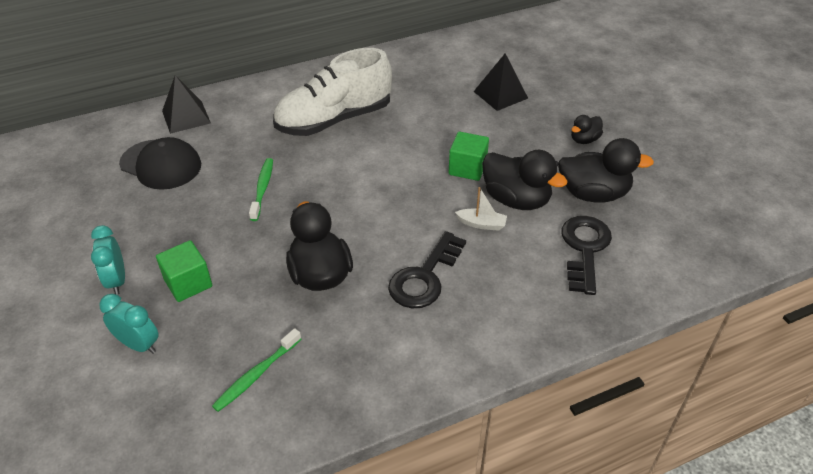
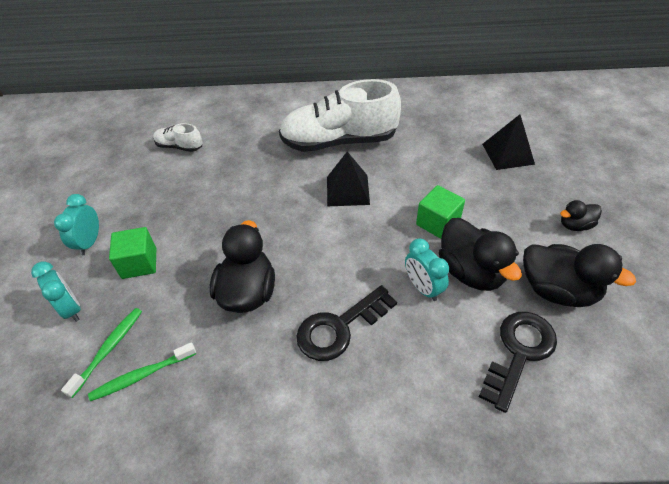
camera: 25 degrees right, 5 degrees up
(161, 164) = (179, 146): black cap -> white shoe
(186, 117) = (221, 109): black pyramid -> black pyramid (348, 190)
(262, 189) = (245, 191): green toothbrush -> green toothbrush (108, 349)
(481, 224) = (423, 288): white boat -> turquoise clock

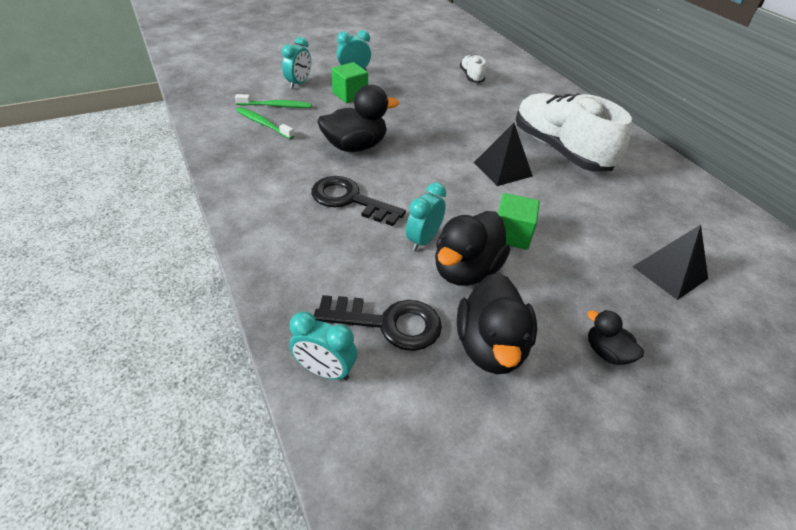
camera: 60 degrees right, 5 degrees down
(564, 421) = (325, 370): none -> turquoise clock

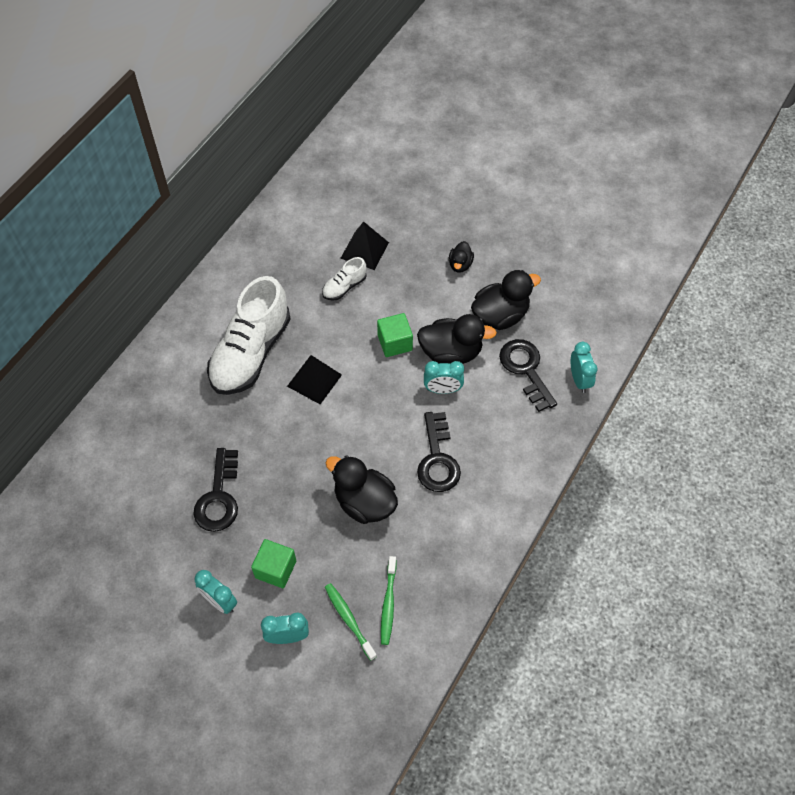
camera: 120 degrees left, 15 degrees up
(431, 94) = (219, 497): none -> black key
(471, 77) = (147, 482): white shoe -> white shoe (344, 287)

